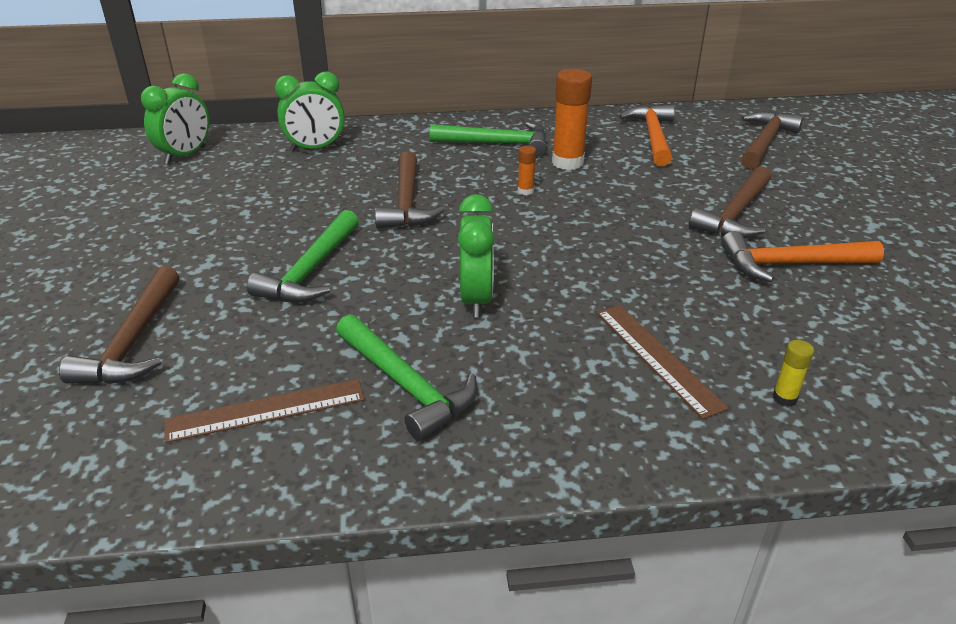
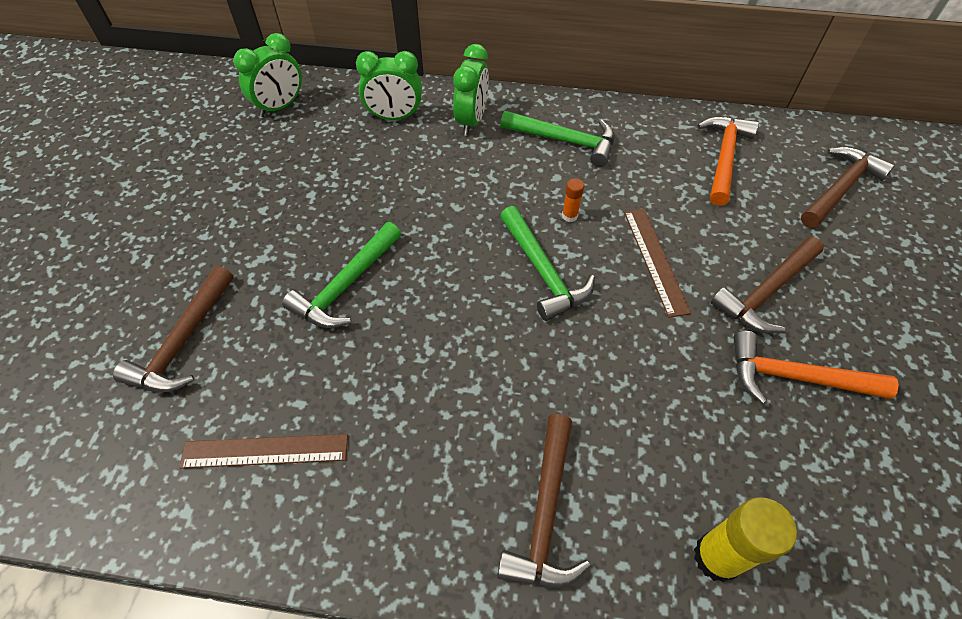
camera: 15 degrees right, 20 degrees up
(406, 202) = (454, 210): brown hammer -> brown hammer (545, 513)
(406, 385) = (384, 451): green hammer -> green hammer (543, 271)
(476, 299) = (477, 356): green clock -> green clock (471, 120)
(567, 162) = (624, 181): orange glue stick -> none
(657, 358) = (616, 473): brown ruler -> brown ruler (655, 260)
(784, 398) = (717, 557): yellow glue stick -> yellow glue stick, size x2.08

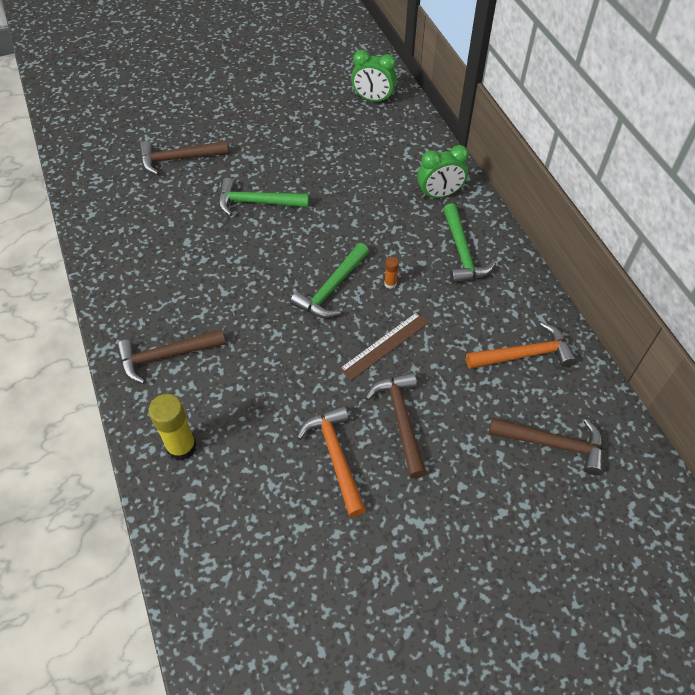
camera: 60 degrees right, 0 degrees up
(265, 451) = (137, 224): brown ruler -> none
(394, 117) = (409, 155): green clock -> none
(766, 292) = (401, 420): brown hammer -> brown hammer turned 60 degrees clockwise

